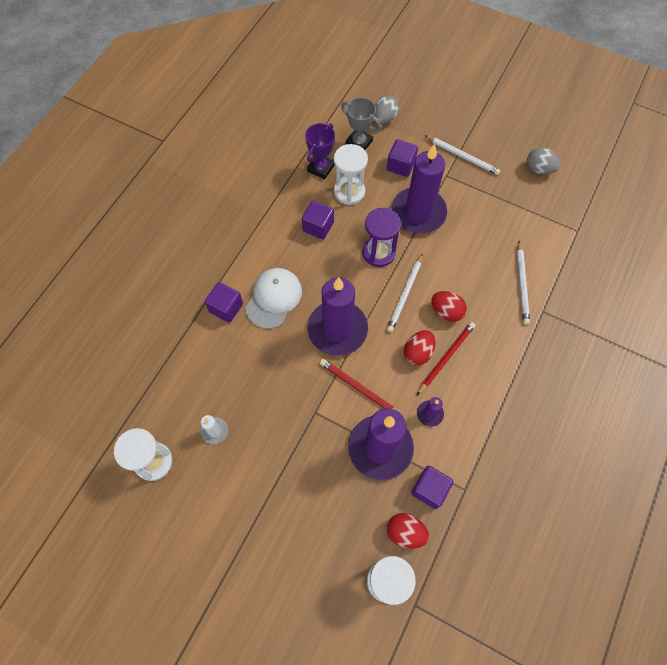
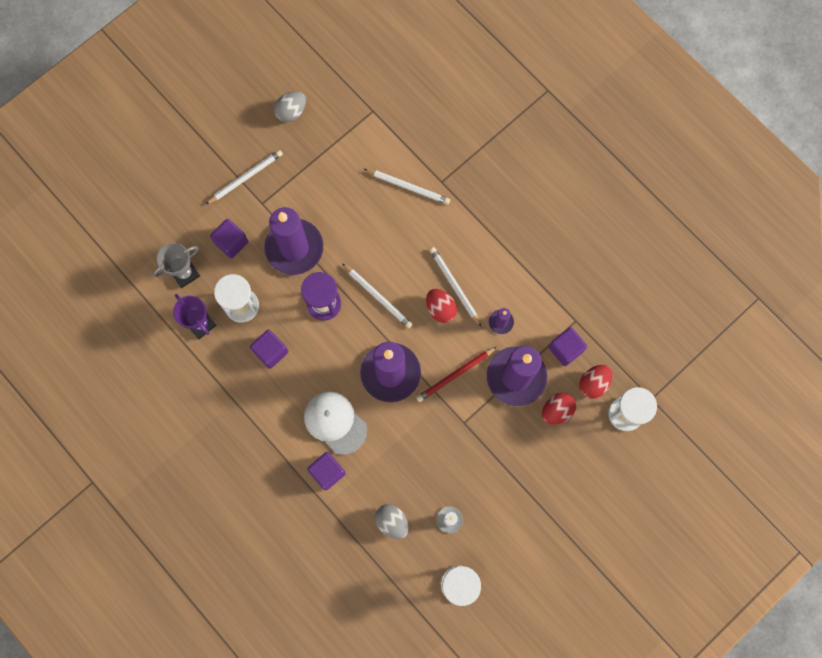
camera: 70 degrees left, 10 degrees up
(385, 118) = (164, 234): grey egg -> grey egg (392, 522)
(446, 311) = (410, 266): red egg -> red egg (556, 411)
(446, 357) = (454, 286): red pencil -> white pencil

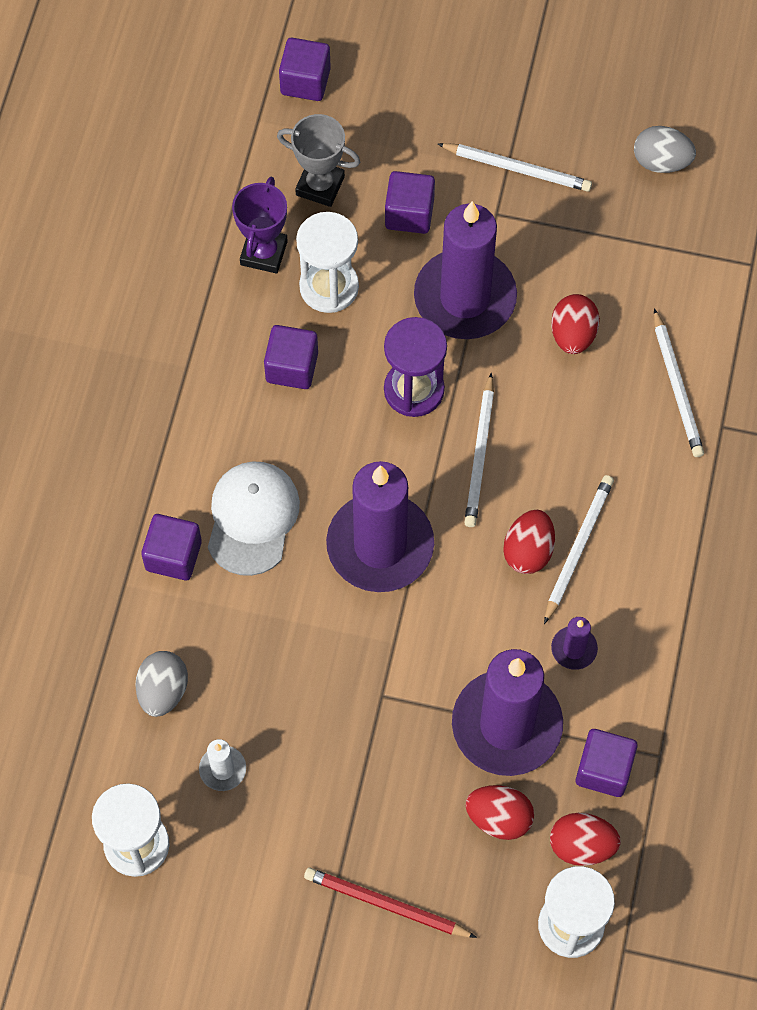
camera: 55 degrees right, 10 degrees down
(123, 241) = (305, 81): none -> purple cube
(349, 213) = (573, 335): none -> red egg
(455, 375) = (445, 637): red pencil -> red pencil (386, 905)

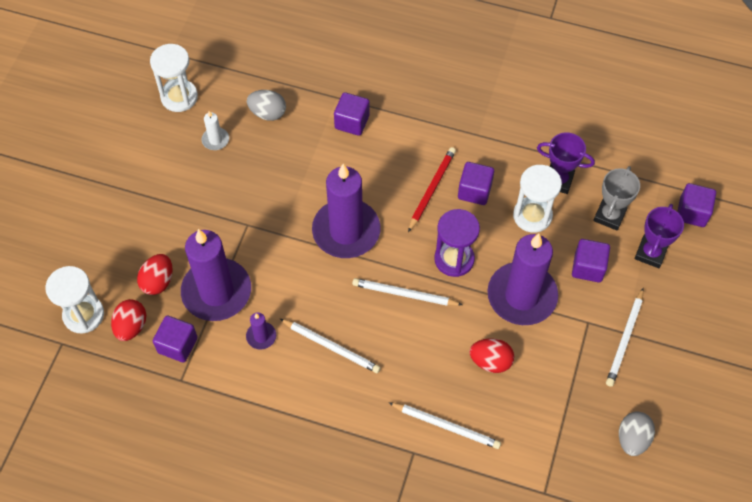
camera: 95 degrees right, 5 degrees down
(252, 518) = (372, 163): white cap -> none
(378, 135) = (650, 253): none -> purple trophy
(386, 905) = (118, 216): red pencil -> red pencil (431, 189)
(528, 551) = (332, 316): red egg -> none
(677, 387) = (446, 426): white pencil -> white pencil turned 150 degrees counterclockwise

